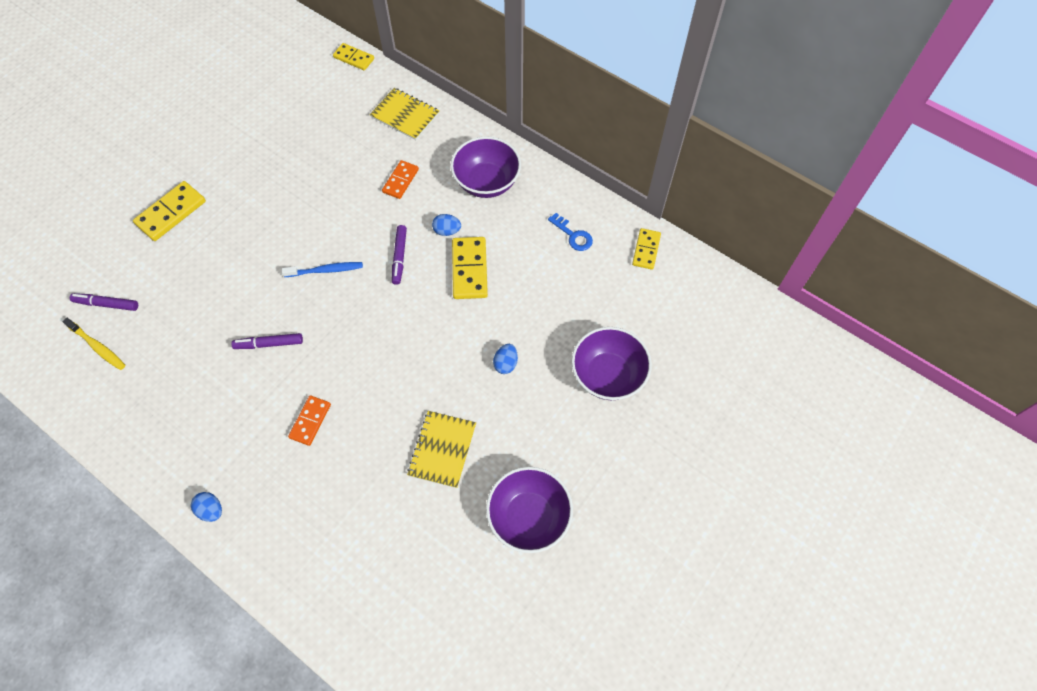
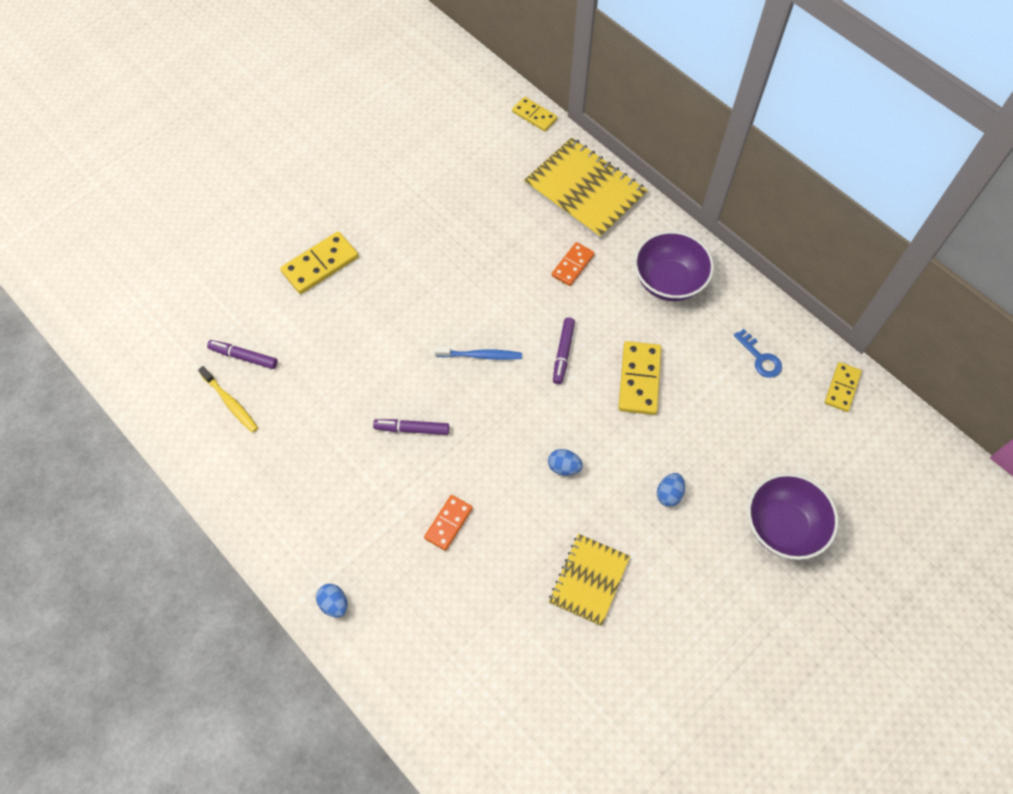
camera: 10 degrees right, 0 degrees up
(405, 115) = (585, 190): yellow notebook -> yellow notebook, size x1.58
(447, 231) = (618, 331): blue egg -> blue egg (564, 467)
(529, 517) = (677, 673): purple bowl -> none

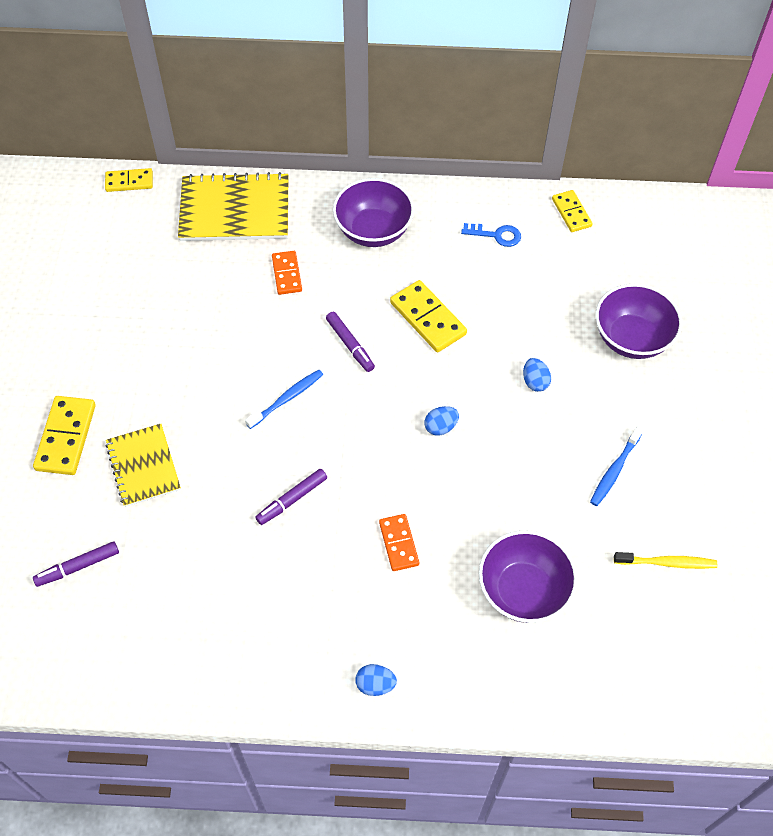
camera: 45 degrees left, 5 degrees down
(230, 403) = (108, 613): yellow toothbrush -> yellow toothbrush (667, 563)
(496, 636) = (523, 590): none -> purple bowl
(589, 580) = (544, 490): yellow notebook -> yellow notebook (143, 466)
(657, 613) = (614, 470): none -> blue toothbrush

